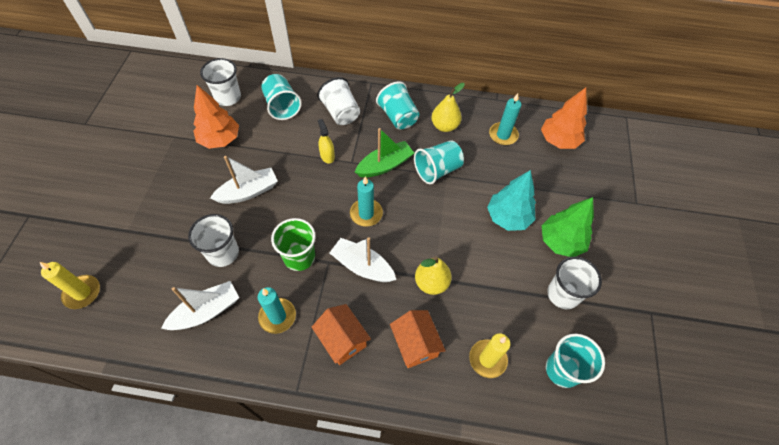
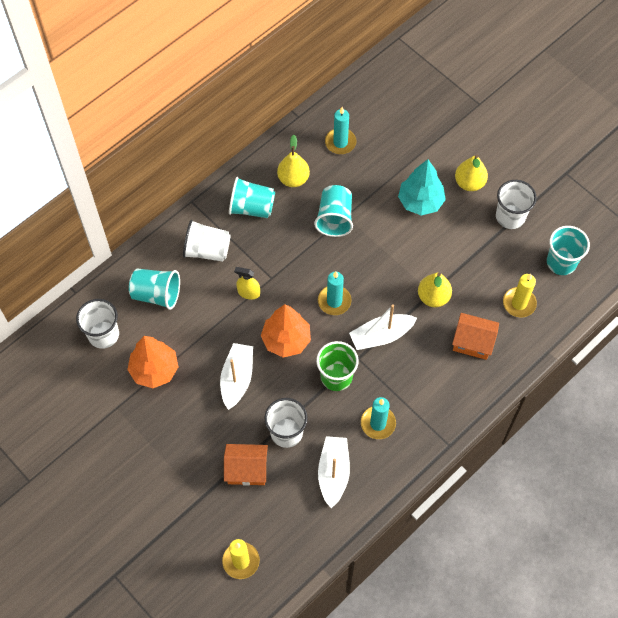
camera: 50 degrees left, 5 degrees up
(342, 340) = (432, 389): orange house -> orange house (247, 470)
(384, 165) = (296, 254): green boat -> none
(558, 141) = (380, 107): orange tree -> orange tree (286, 340)
(560, 242) = (469, 183): green tree -> yellow pear

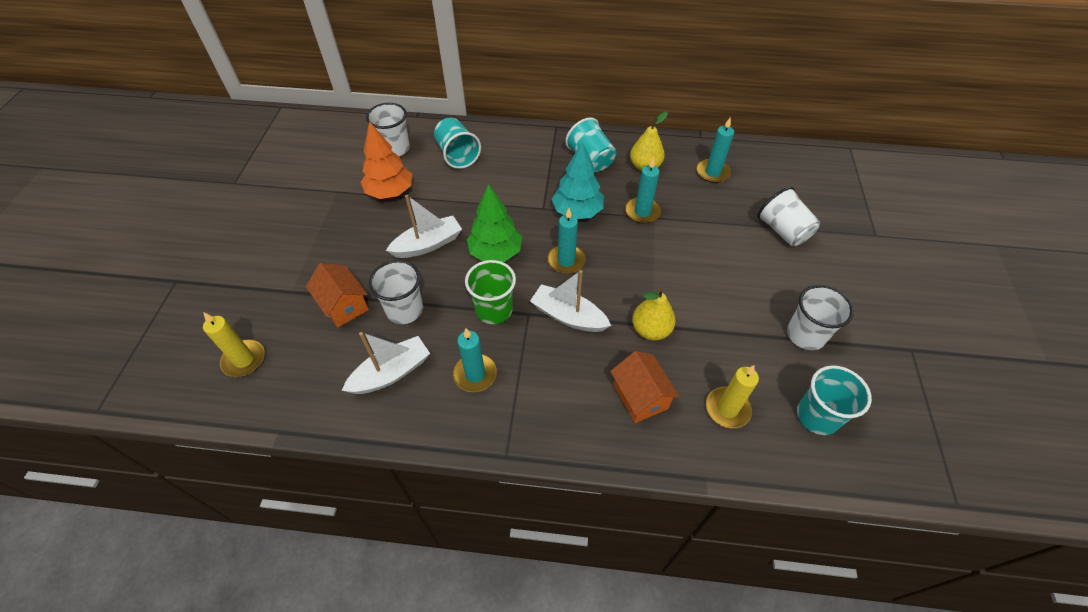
camera: 50 degrees right, 10 degrees down
(207, 250) = (525, 158): white cup -> white cup (782, 231)
(248, 293) = (514, 203): yellow spray bottle -> none
(286, 340) = (495, 253): orange tree -> green tree
(334, 218) = (642, 212): turquoise cup -> turquoise candle
(420, 202) = (730, 257): turquoise tree -> turquoise tree (577, 212)
(469, 183) = (794, 279): yellow pear -> none

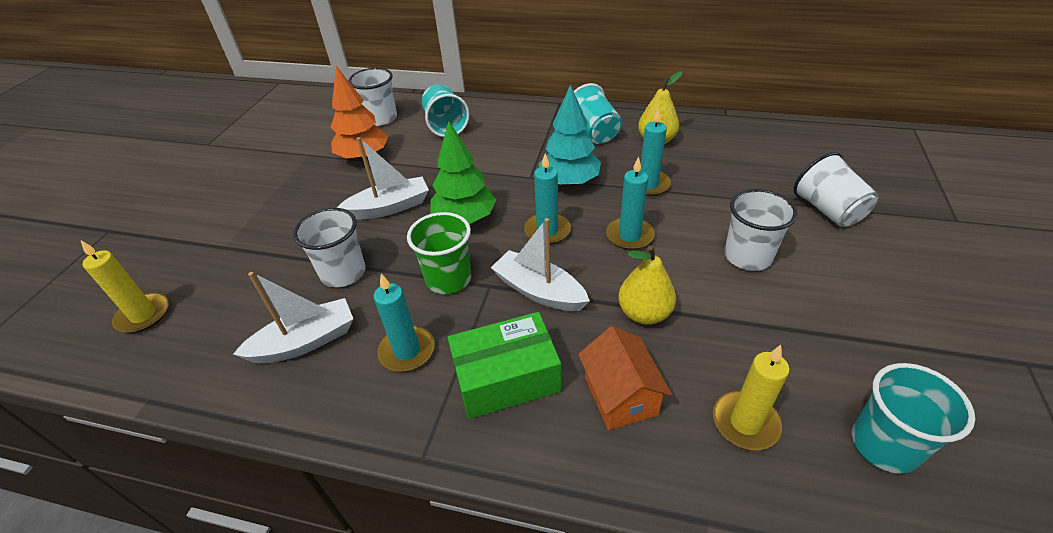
camera: 10 degrees right, 10 degrees down
(343, 305) = (276, 264): orange house -> none
(555, 390) = (506, 378): none -> green box
(712, 172) = (738, 148): turquoise candle -> turquoise candle (629, 236)
(805, 335) = (862, 333): white cup -> white cup (747, 256)

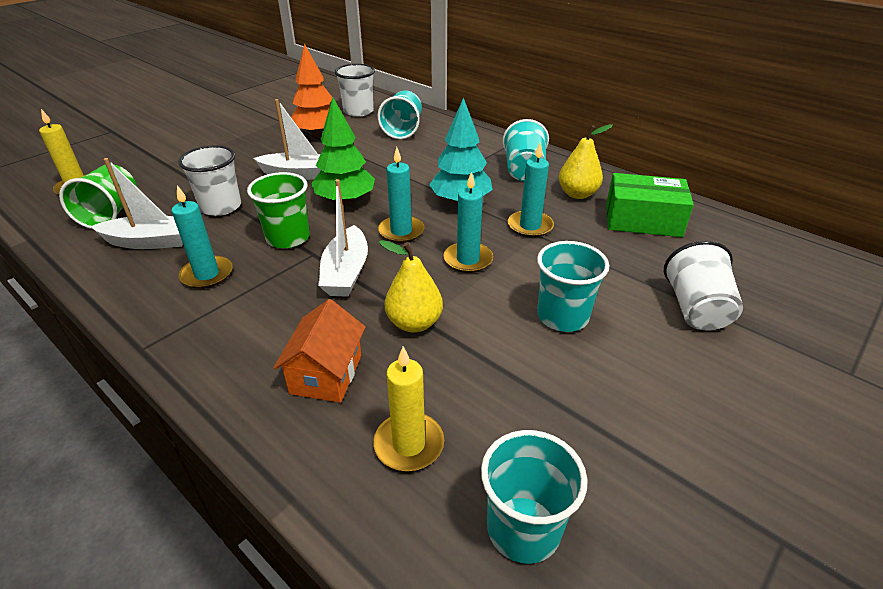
camera: 25 degrees right, 5 degrees down
(222, 329) = (111, 214): none -> green cup
(506, 378) = (255, 322): green box -> green box (643, 220)
(539, 291) = (346, 272): white boat -> white boat turned 150 degrees counterclockwise
(747, 256) = (562, 316): white cup -> turquoise cup

